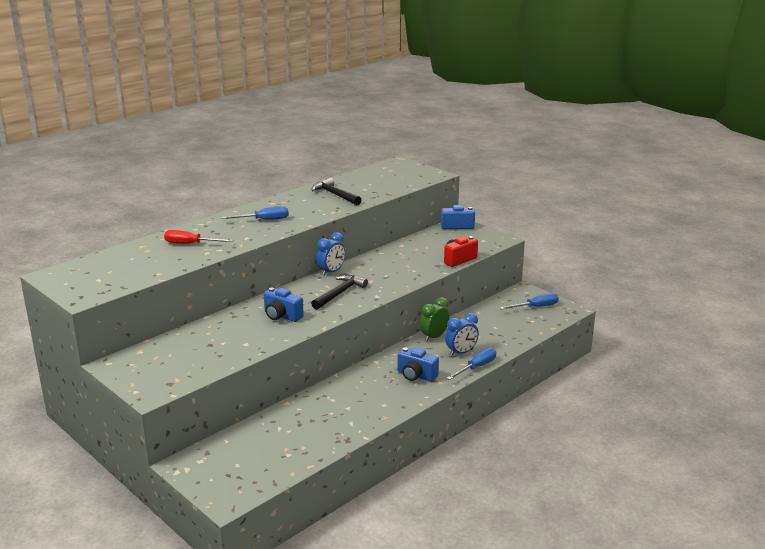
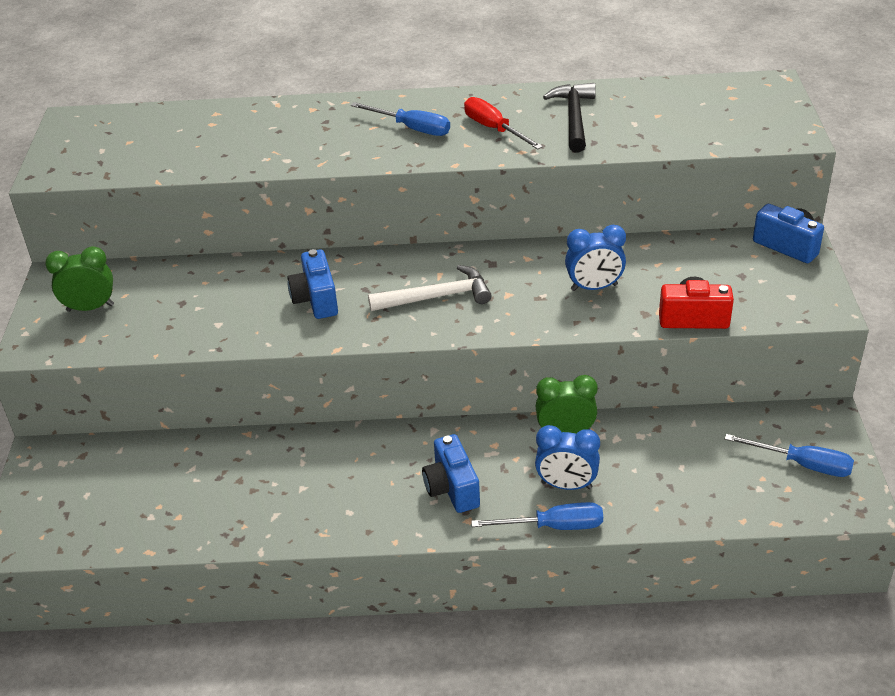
camera: 45 degrees right, 15 degrees up
(158, 367) = (90, 308): none -> green clock
(190, 244) = (269, 134): red screwdriver -> red screwdriver (494, 129)
(331, 272) = (478, 251): blue clock -> blue clock (594, 287)
(339, 293) = (436, 297): black hammer -> white hammer

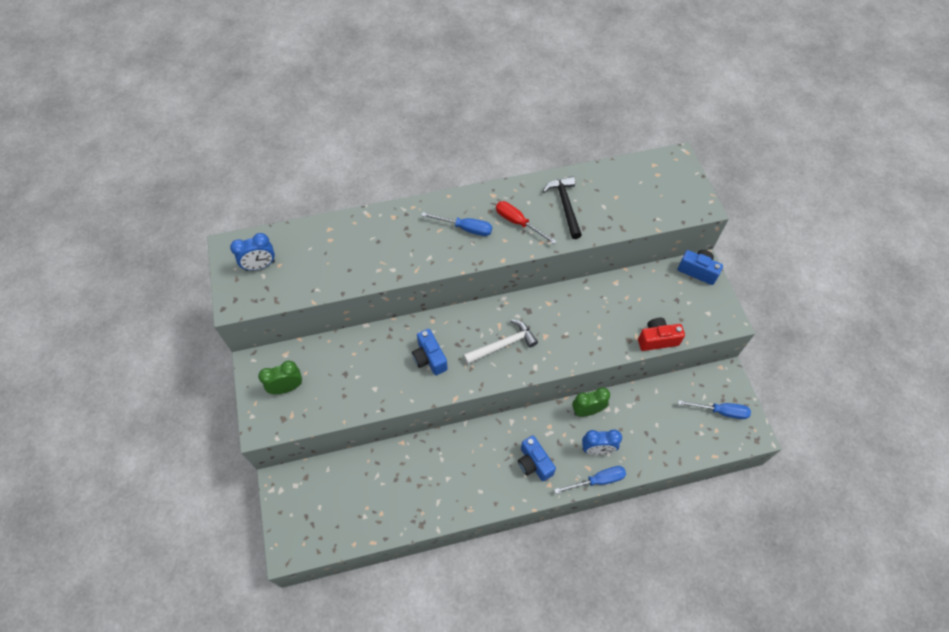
camera: 15 degrees left, 20 degrees up
(594, 287) = (594, 322): blue clock -> blue clock (260, 265)

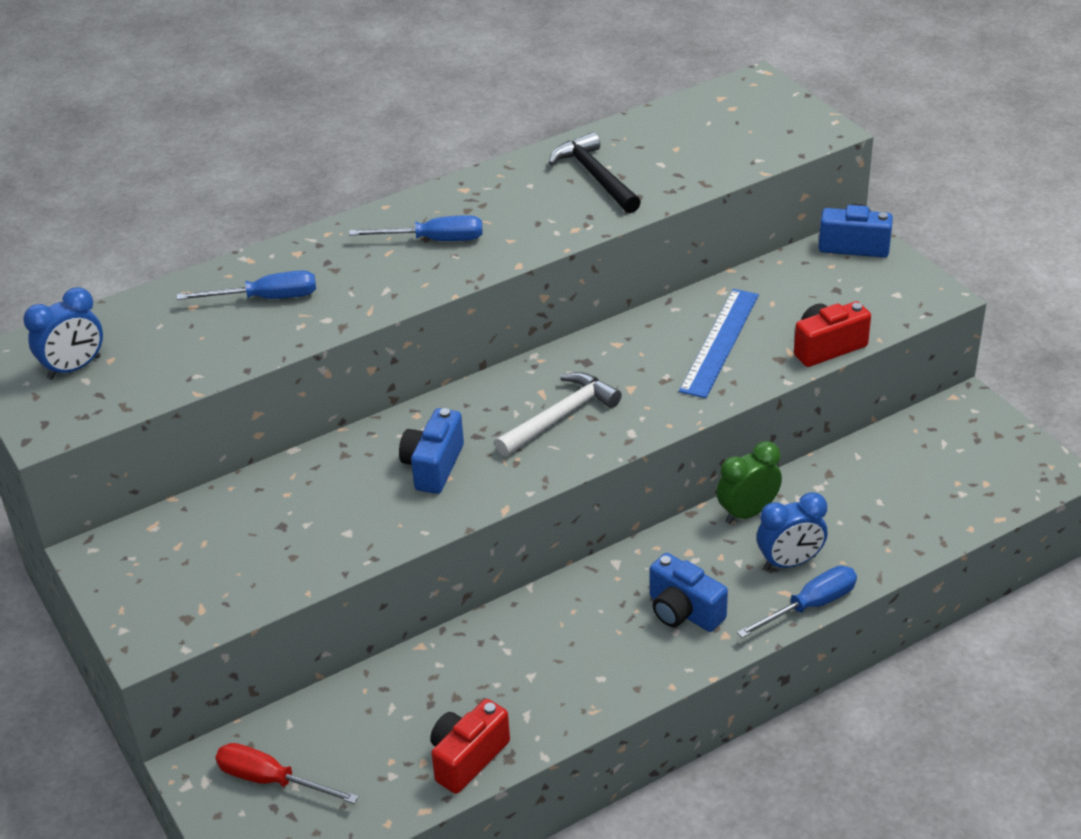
camera: 15 degrees left, 20 degrees down
(287, 387) = (176, 572): green clock -> none
(402, 518) = (467, 758): none -> red camera
(429, 358) = (433, 466): blue camera -> blue camera turned 60 degrees clockwise
(518, 223) = (524, 214): red screwdriver -> red screwdriver (271, 780)
(602, 318) = (720, 342): none -> blue ruler
(720, 411) = (981, 456): blue screwdriver -> blue screwdriver (266, 298)

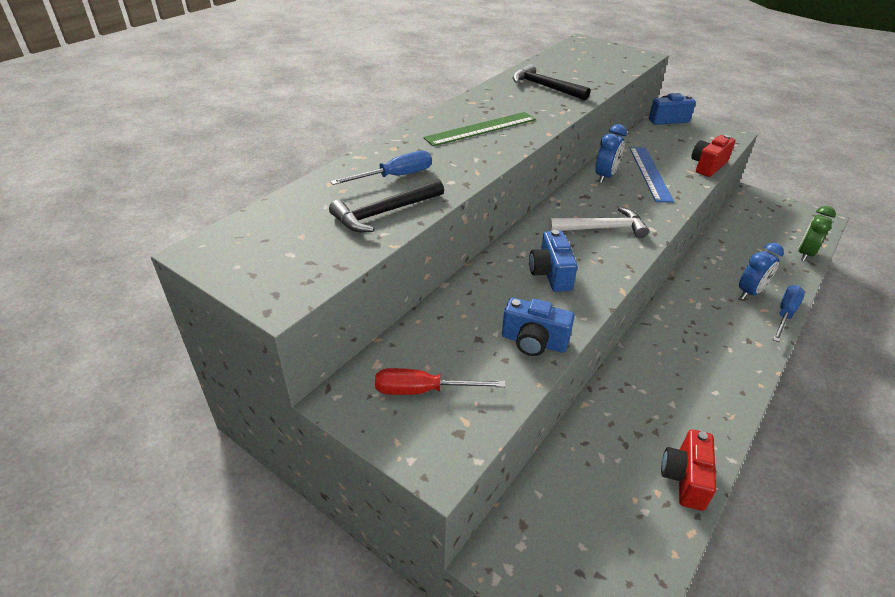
camera: 25 degrees left, 0 degrees up
(74, 368) = (274, 247): blue clock -> blue clock (605, 177)
(217, 348) = (384, 213): none -> black hammer
(271, 780) = (561, 548): red screwdriver -> red screwdriver (423, 390)
(434, 240) = (481, 128): blue screwdriver -> green ruler
(560, 417) = (601, 228): white hammer -> white hammer turned 60 degrees clockwise
(683, 611) = (722, 335): blue camera -> blue camera (533, 342)
(747, 513) = (701, 270): green clock -> green clock (805, 254)

